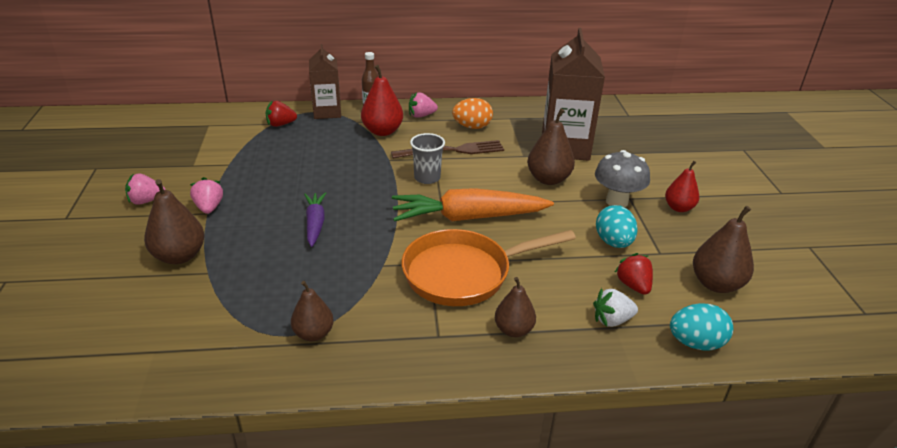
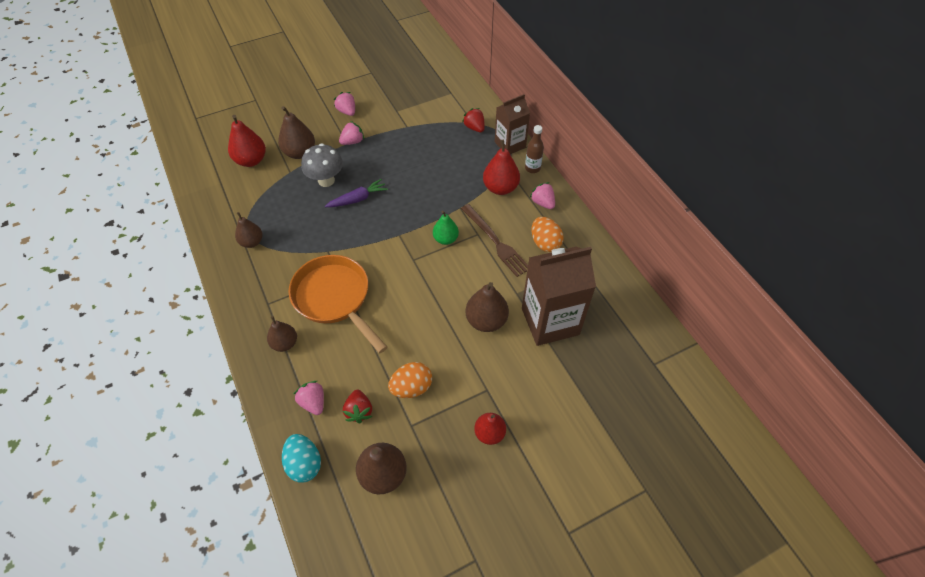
camera: 70 degrees right, 20 degrees up
(142, 308) = (251, 160): none -> red pear
(427, 178) = (445, 239): grey cup -> green pear
(469, 217) = (403, 281): orange carrot -> none
(612, 320) = (313, 402): white strawberry -> pink strawberry
(613, 242) = (411, 387): turquoise egg -> orange egg
(616, 201) = (475, 380): grey mushroom -> grey mushroom (326, 180)
(633, 285) = (359, 411): red strawberry -> red strawberry turned 120 degrees clockwise

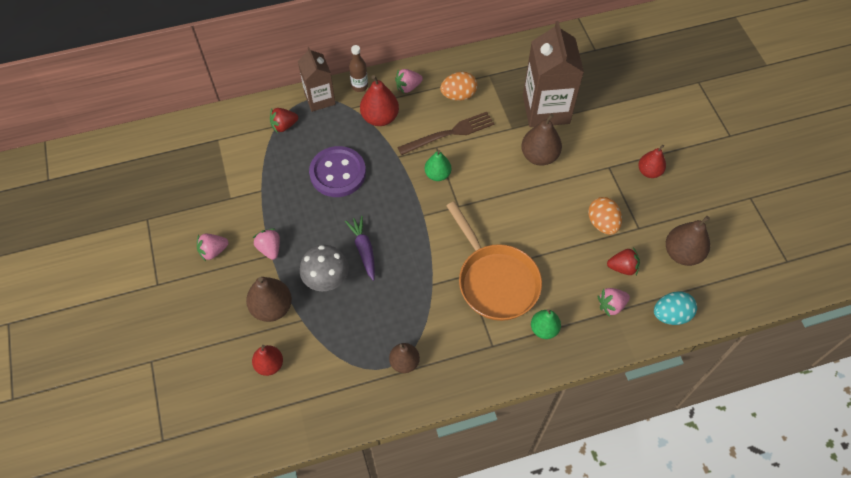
camera: 80 degrees left, 5 degrees up
(251, 160) = (269, 365): red pear -> red pear, size x0.67
(285, 343) = (544, 329): brown pear -> green pear
(334, 298) = (495, 281): orange pan -> orange pan turned 90 degrees counterclockwise
(433, 169) = (338, 173): none -> purple button

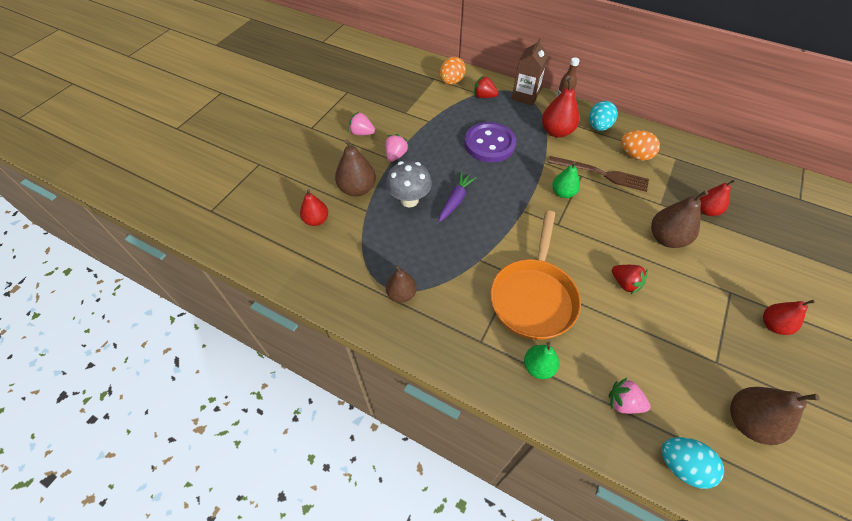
camera: 45 degrees right, 5 degrees down
(408, 87) = (598, 127): pink strawberry -> turquoise egg
(546, 109) = (706, 210): brown carton -> red pear
(602, 223) = (680, 330): orange egg -> orange egg (451, 82)
(622, 267) = (666, 381): red strawberry -> red strawberry (625, 283)

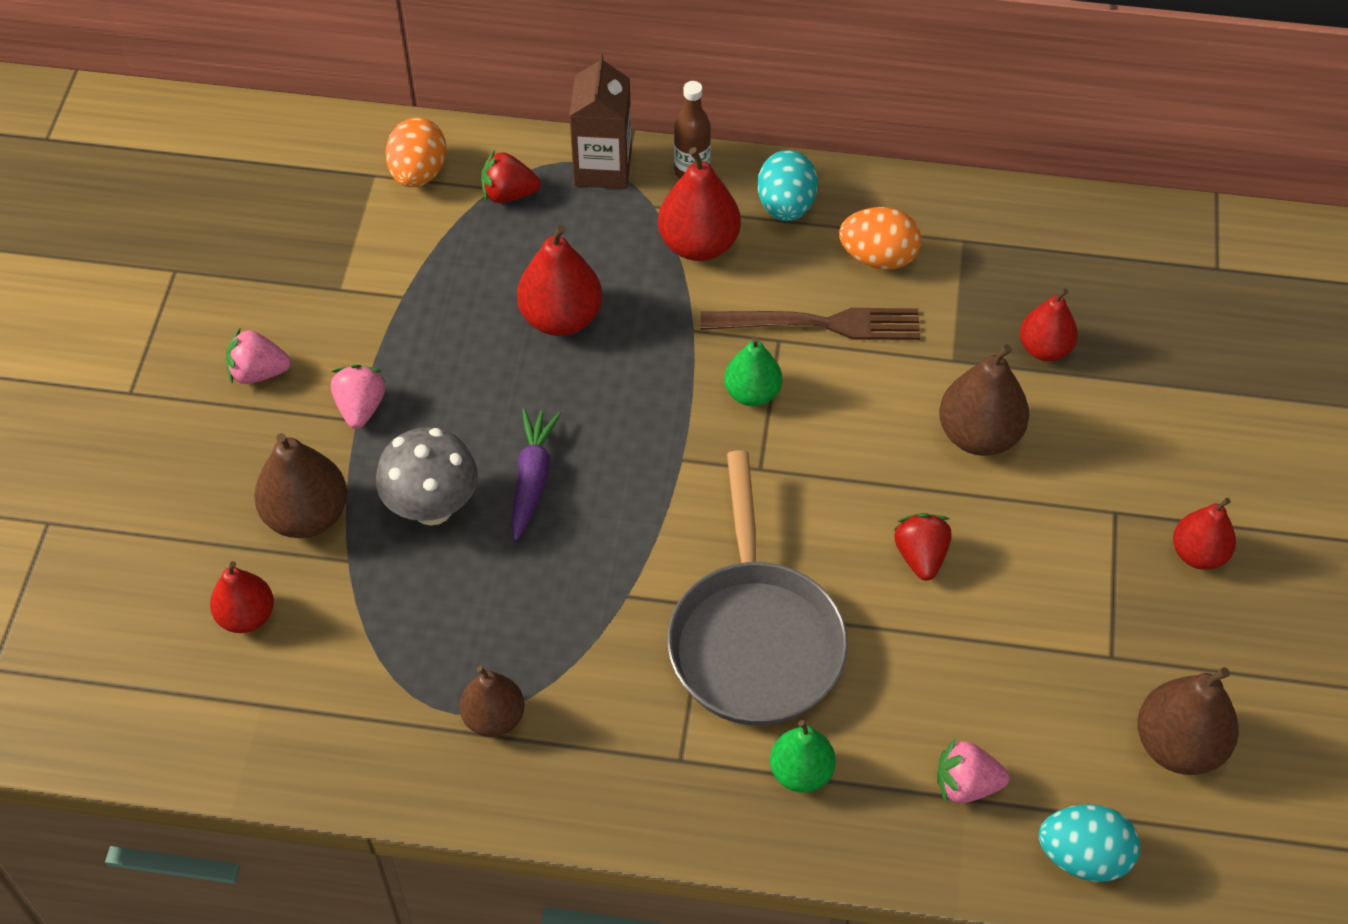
camera: 20 degrees left, 0 degrees up
(489, 144) = (561, 318): purple button -> red pear
(533, 297) = (754, 640): orange pan -> grey pan
(625, 283) = (920, 556): red strawberry -> red strawberry turned 120 degrees counterclockwise

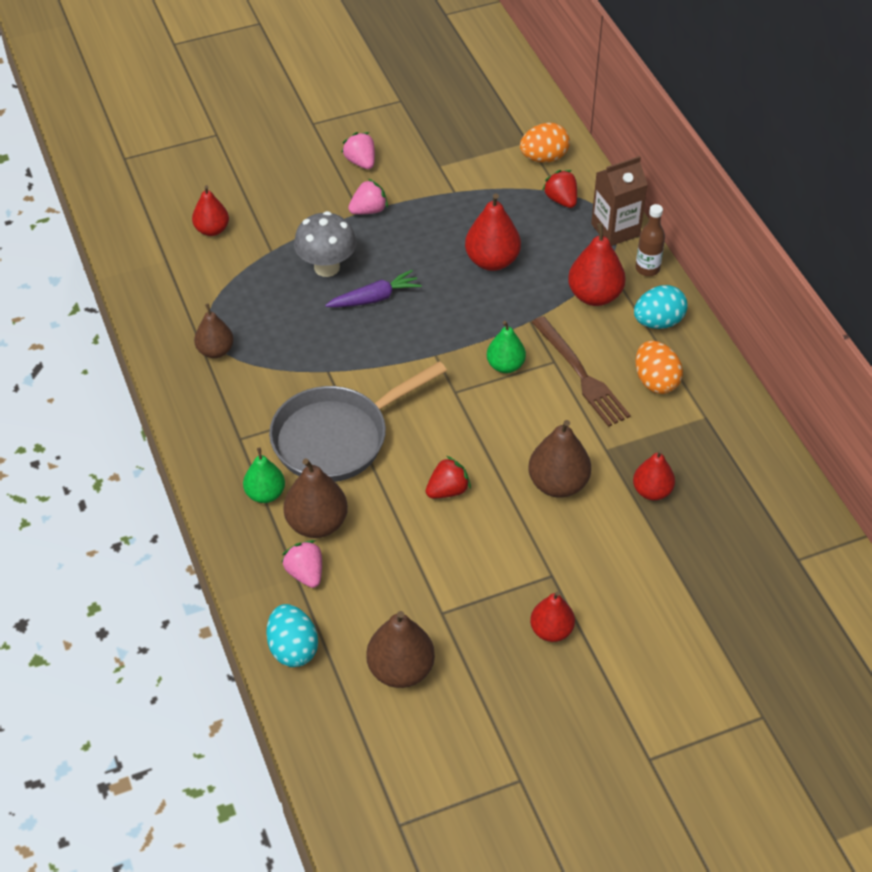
camera: 60 degrees right, 5 degrees down
(307, 515) = (286, 222): brown pear -> brown pear (317, 523)

